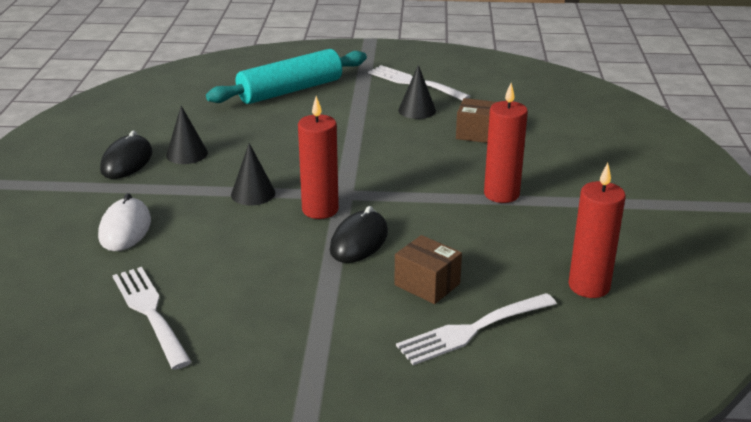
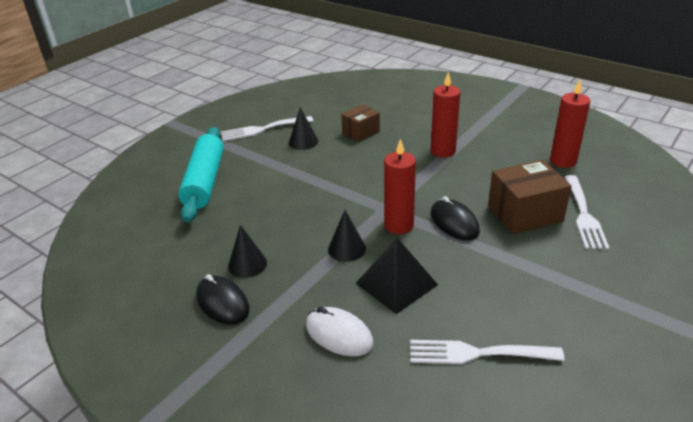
camera: 55 degrees left, 5 degrees up
(221, 237) = (396, 283): none -> black pyramid
(427, 284) = (525, 213): brown box -> brown box, size x1.61

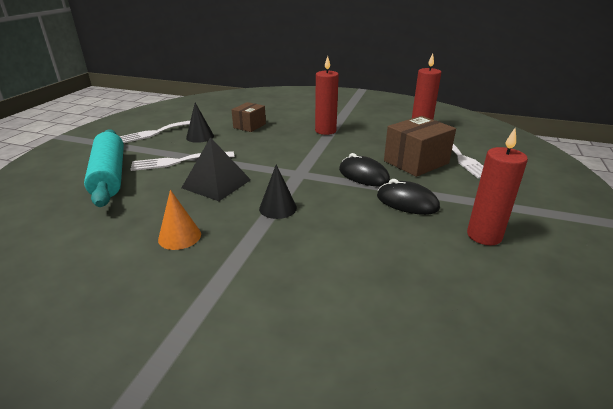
camera: 20 degrees left, 5 degrees down
(222, 303) = (163, 277): black mouse -> black mouse (407, 202)
(247, 264) = (179, 236): black cone -> orange cone
(339, 334) = (306, 282): white mouse -> none
(396, 283) = (339, 228): black pyramid -> black pyramid (216, 183)
(399, 225) = (317, 184): red candle -> red candle (484, 236)
(477, 353) = (448, 272): white fork -> white fork (178, 161)

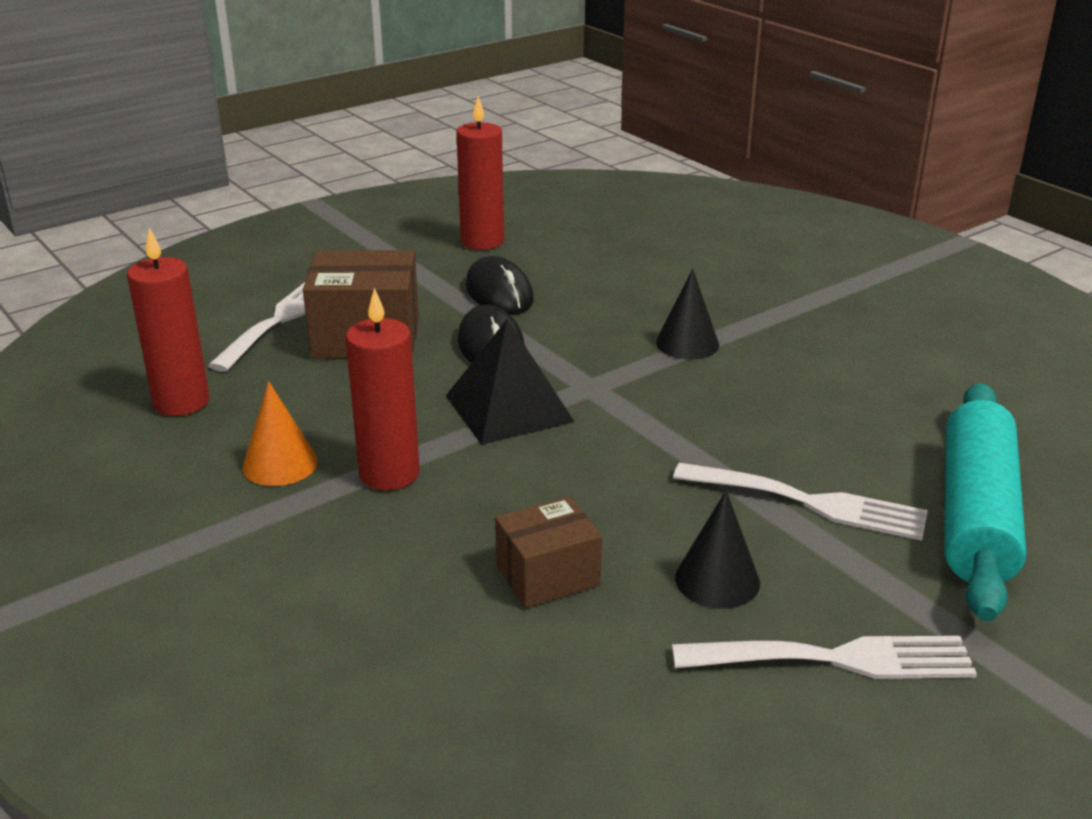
camera: 145 degrees left, 0 degrees up
(179, 236) = (855, 352): orange cone -> orange cone (280, 464)
(216, 183) = (756, 417): black pyramid -> black pyramid (509, 408)

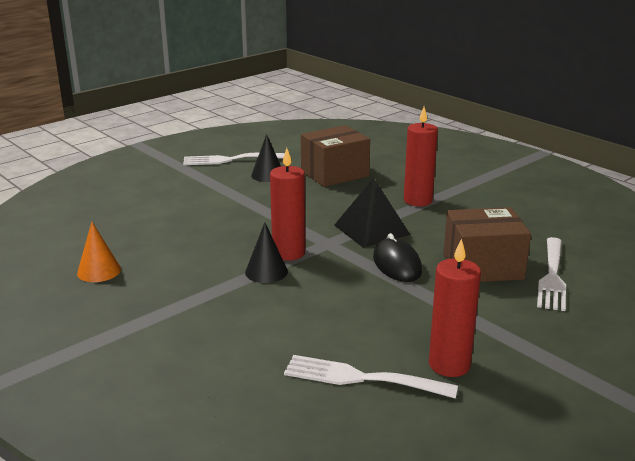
camera: 175 degrees right, 5 degrees down
(181, 402) = (554, 225): red candle -> red candle (288, 253)
(280, 464) = (473, 202): orange cone -> orange cone (99, 271)
(499, 293) = (409, 306): black mouse -> none
(547, 576) = (334, 174): brown box -> brown box, size x1.61
(810, 502) = (220, 198): white fork -> white fork (361, 378)
(975, 515) = (147, 197): turquoise rolling pin -> none

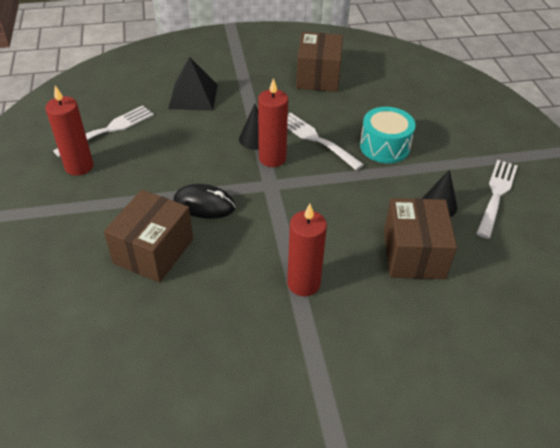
camera: 120 degrees right, 20 degrees up
(99, 271) = (318, 77): orange cone -> brown box
(209, 208) = (384, 146): none -> turquoise drum
(371, 229) = (271, 219): black pyramid -> black pyramid (193, 96)
(552, 276) = (98, 284): white fork -> white fork (315, 139)

